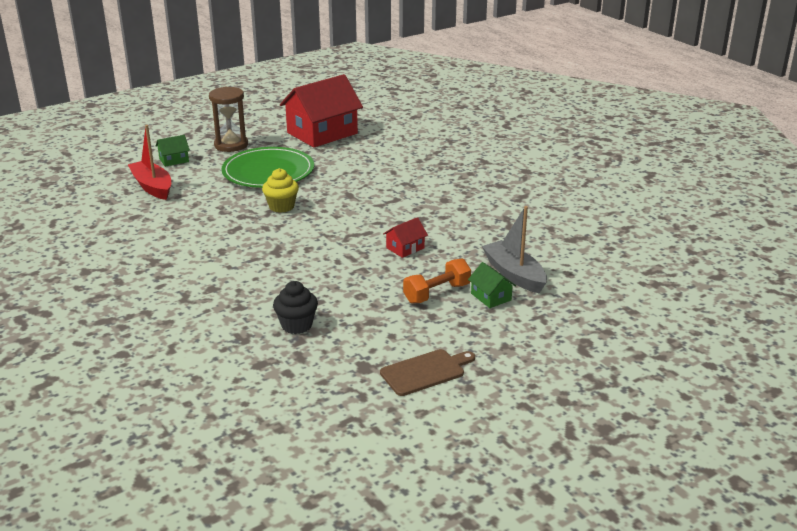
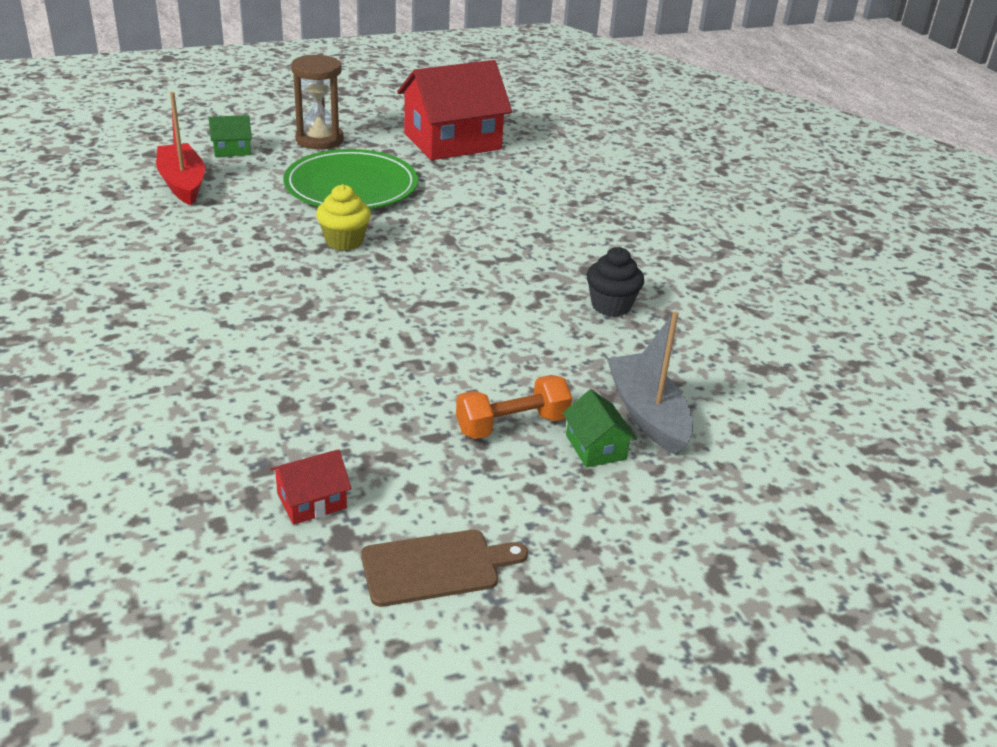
camera: 10 degrees right, 5 degrees up
(296, 325) = (273, 440): black cupcake -> black cupcake (611, 306)
(405, 248) = (495, 338): red house -> red house (312, 501)

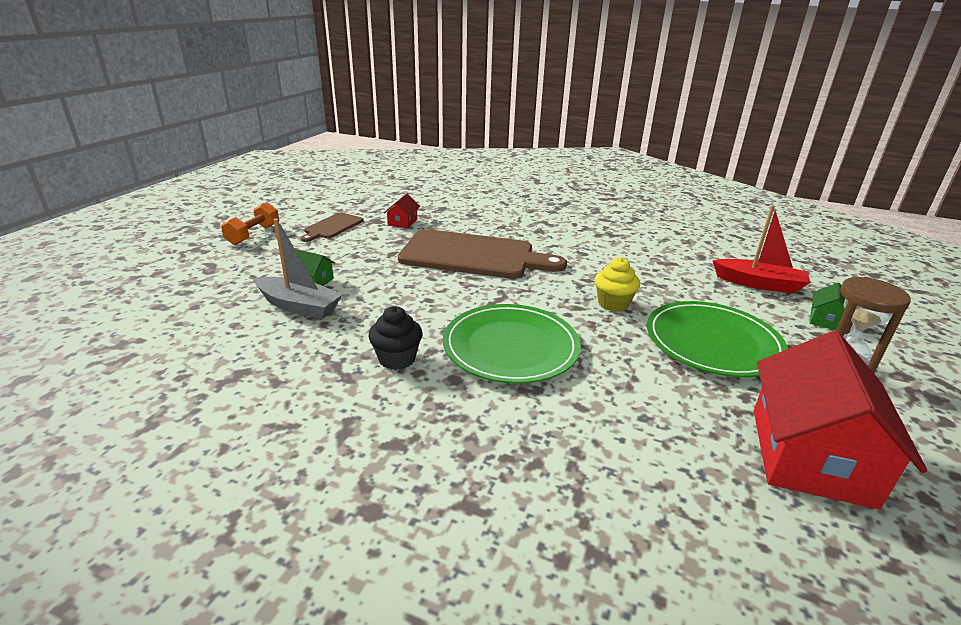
camera: 135 degrees right, 5 degrees down
(347, 367) = (473, 255): none -> brown cutting board
(503, 263) = (511, 347): none -> green plate
(512, 425) = (365, 271): orange dumbbell -> orange dumbbell (253, 235)

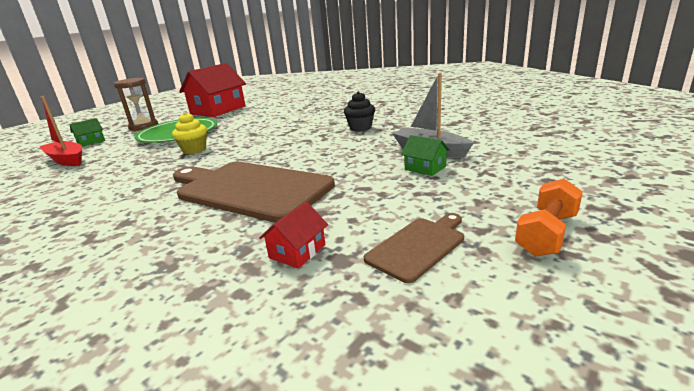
camera: 160 degrees left, 5 degrees down
(511, 347) = (291, 132): green plate -> none

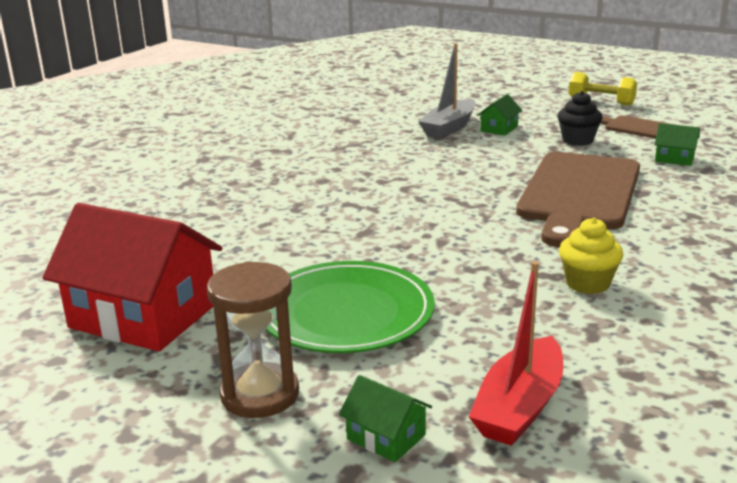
camera: 100 degrees left, 0 degrees up
(194, 150) = (449, 264): yellow cupcake -> yellow cupcake (587, 283)
(297, 251) = (674, 158): red house -> green house
(360, 128) = (358, 161): black cupcake -> black cupcake (577, 140)
(546, 234) = (601, 102): orange dumbbell -> yellow dumbbell

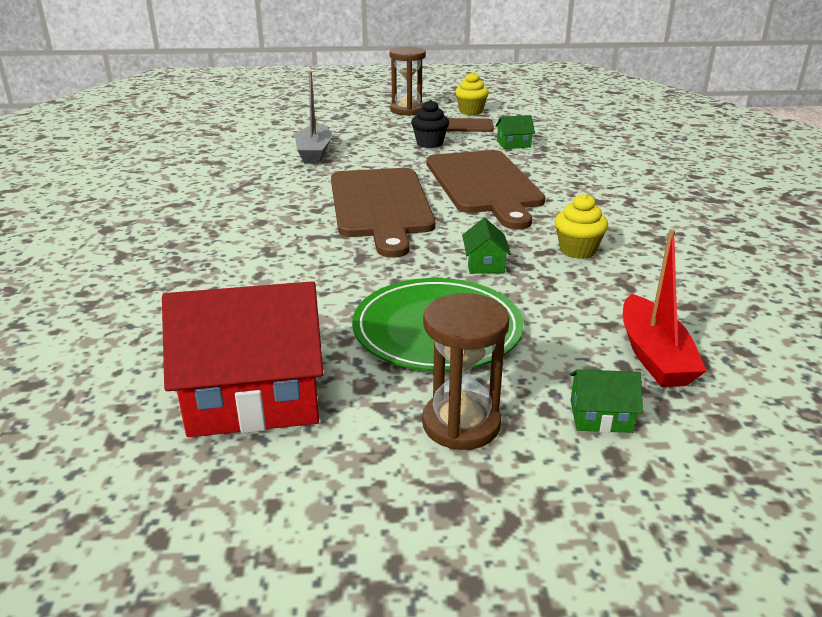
camera: 35 degrees left, 5 degrees up
(444, 191) = (380, 206): none -> brown cutting board
(499, 129) = (357, 146): green house -> green house (484, 264)
(601, 102) = (407, 110): yellow dumbbell -> brown hourglass
(673, 114) = (471, 111): none -> yellow cupcake

